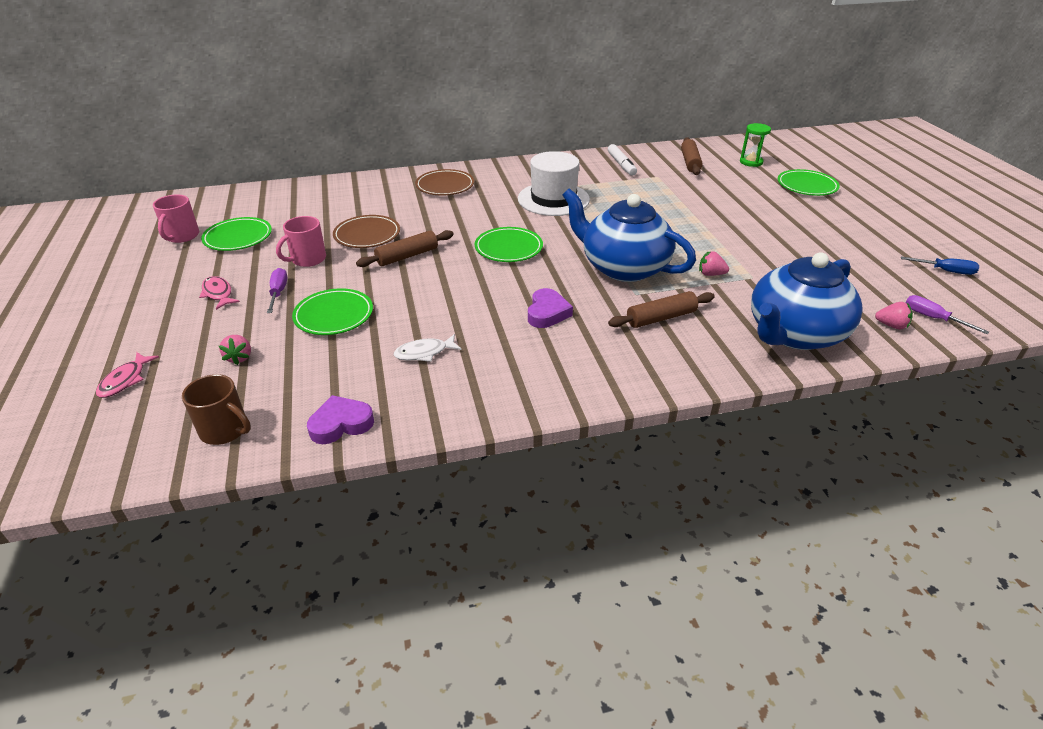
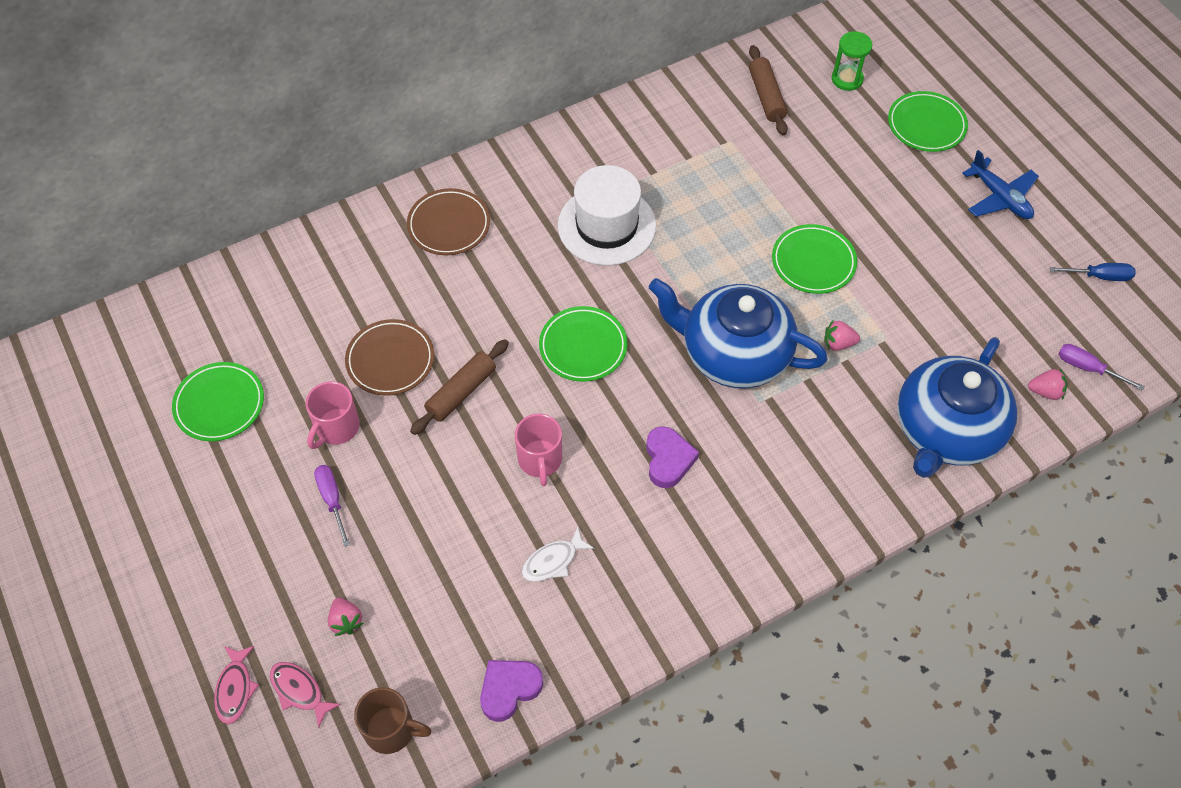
camera: 15 degrees left, 20 degrees up
(182, 236) = (140, 419): pink mug -> pink mug (540, 460)
(218, 293) = (257, 520): pink fish -> pink fish (299, 691)
(334, 315) = (421, 524): green plate -> green plate (813, 262)
(621, 165) = (675, 121): white marker -> none
(661, 318) = (798, 438): brown rolling pin -> none
(861, 223) = (999, 197): none -> blue plane

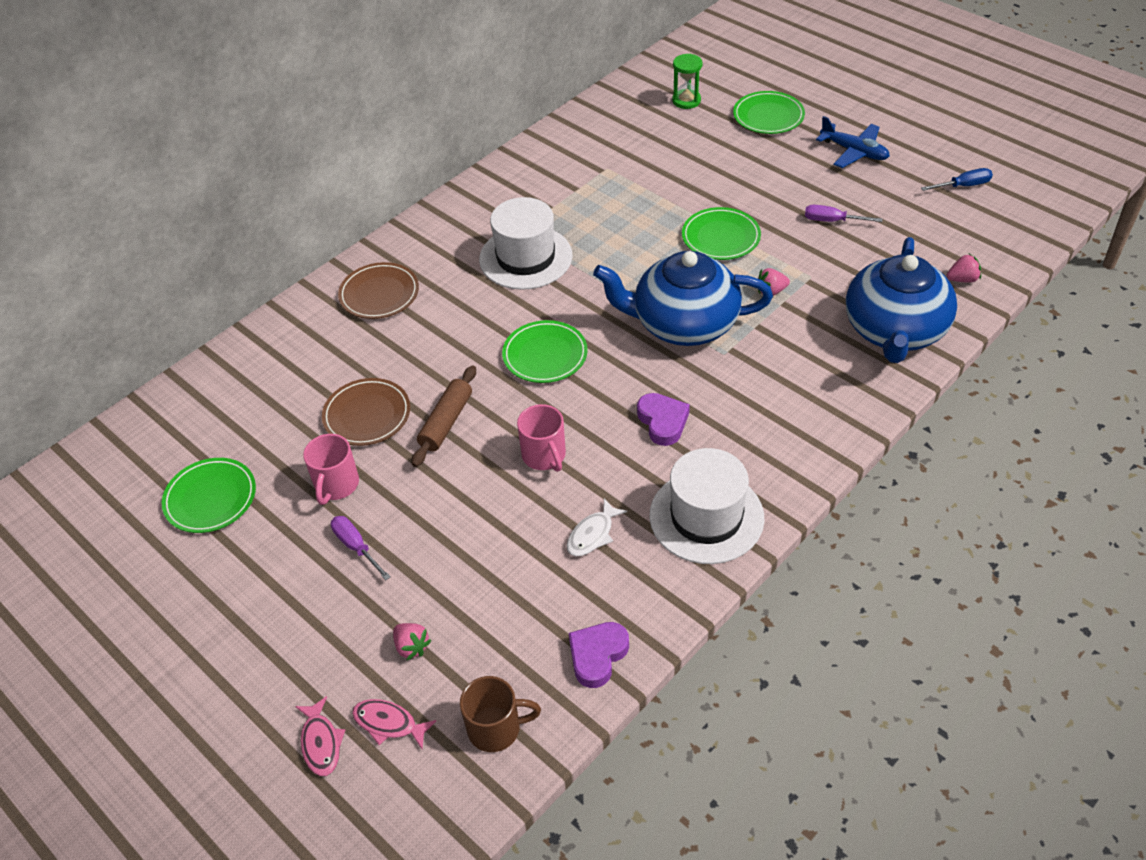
camera: 15 degrees left, 10 degrees down
(668, 578) = (706, 516): none -> white hat
(766, 96) = (623, 129): brown rolling pin -> none
(1087, 368) = (988, 253): purple screwdriver -> purple screwdriver (832, 221)

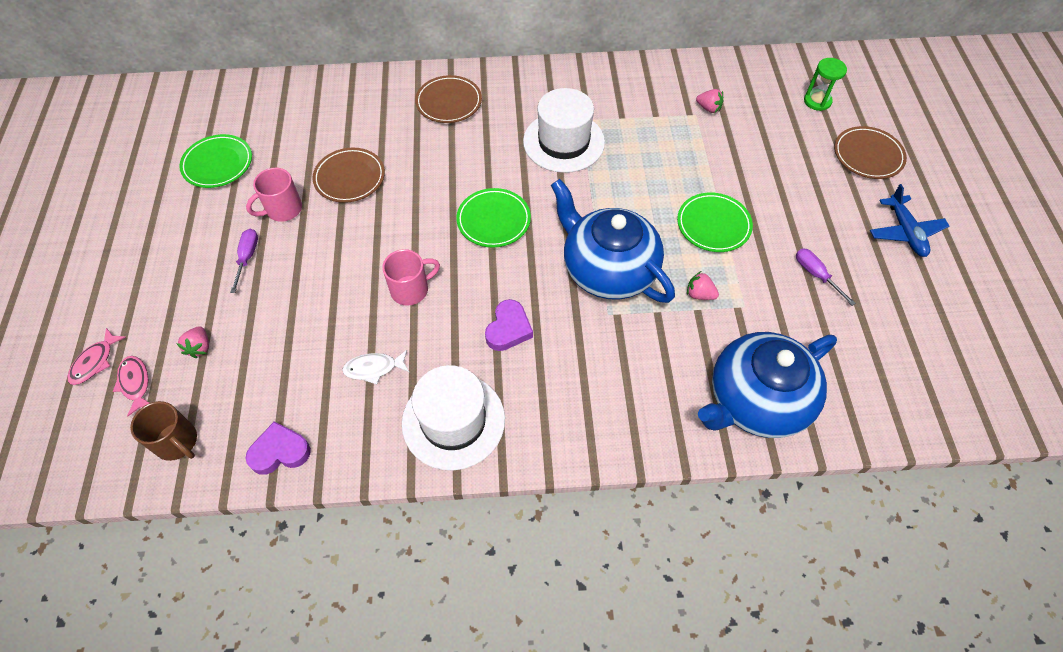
camera: 40 degrees right, 10 degrees up
(446, 422) = (385, 218): brown rolling pin -> none
(544, 456) = (411, 289): pink mug -> pink mug turned 135 degrees counterclockwise
(768, 116) = (868, 155): green plate -> brown plate
(962, 279) = (866, 404): pink strawberry -> pink strawberry (708, 108)
(963, 186) = (967, 327): blue screwdriver -> none

